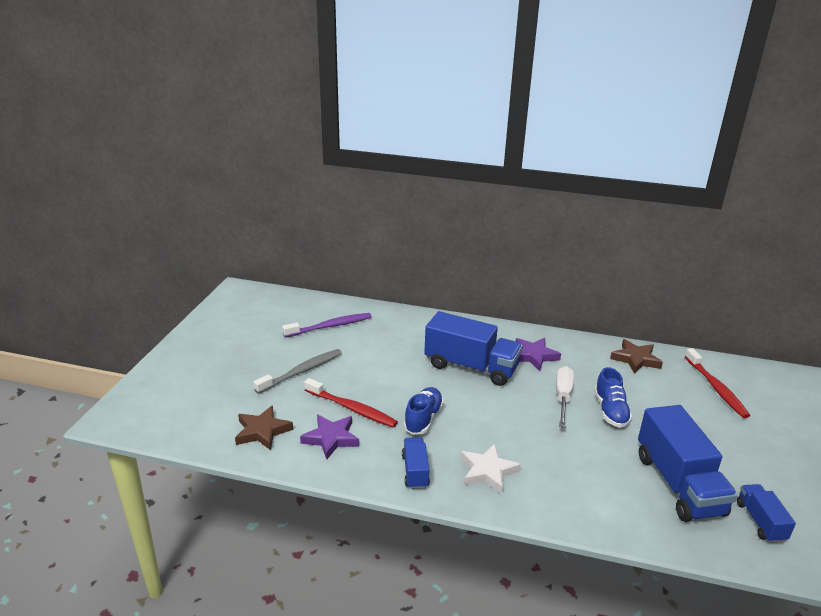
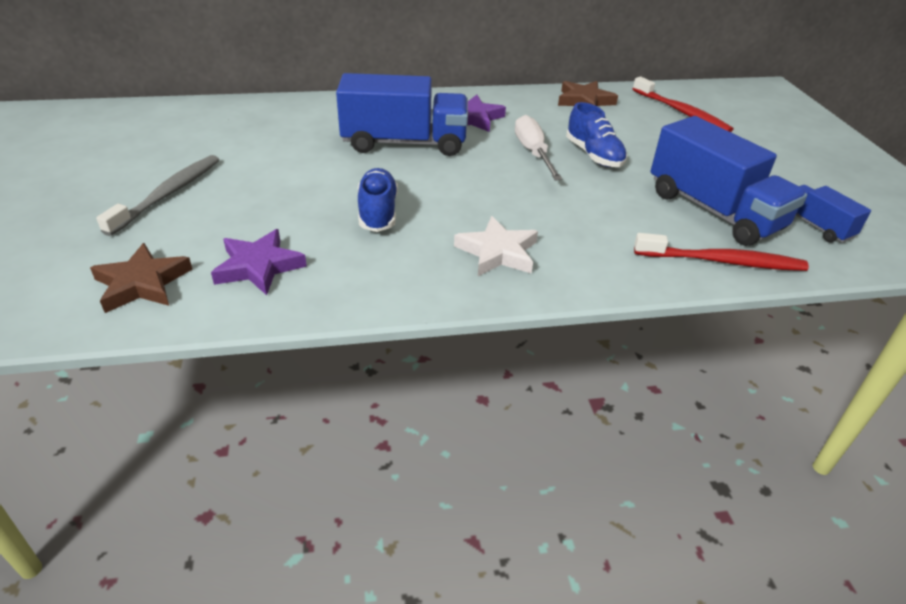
camera: 25 degrees left, 10 degrees up
(330, 326) = (184, 133): purple toothbrush -> none
(352, 408) = (270, 223): red toothbrush -> red toothbrush (722, 261)
(415, 471) = (404, 276): blue truck -> none

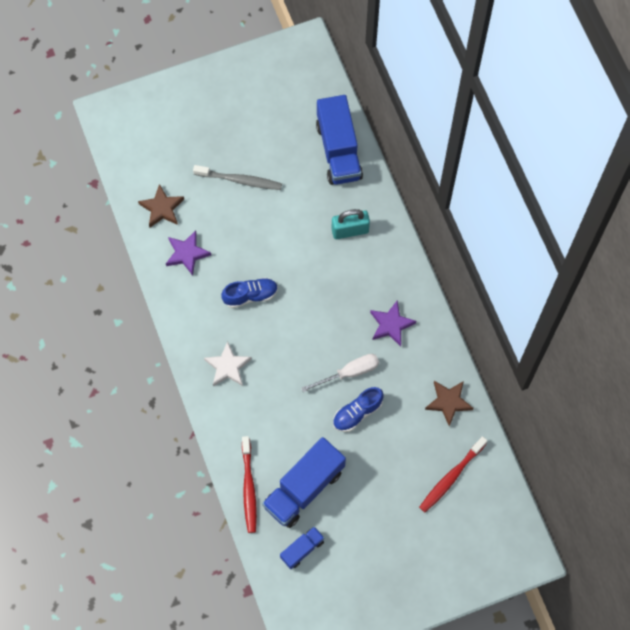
camera: 80 degrees right, 30 degrees up
(324, 124) = (350, 230): none -> turquoise padlock
(404, 143) = (338, 288): blue truck -> blue truck (338, 150)

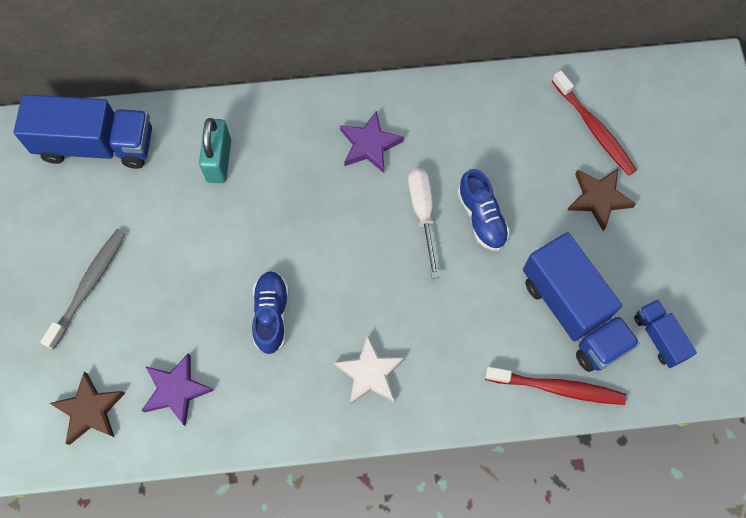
camera: 75 degrees left, 0 degrees up
(448, 402) = (494, 105): brown star -> brown star (598, 199)

